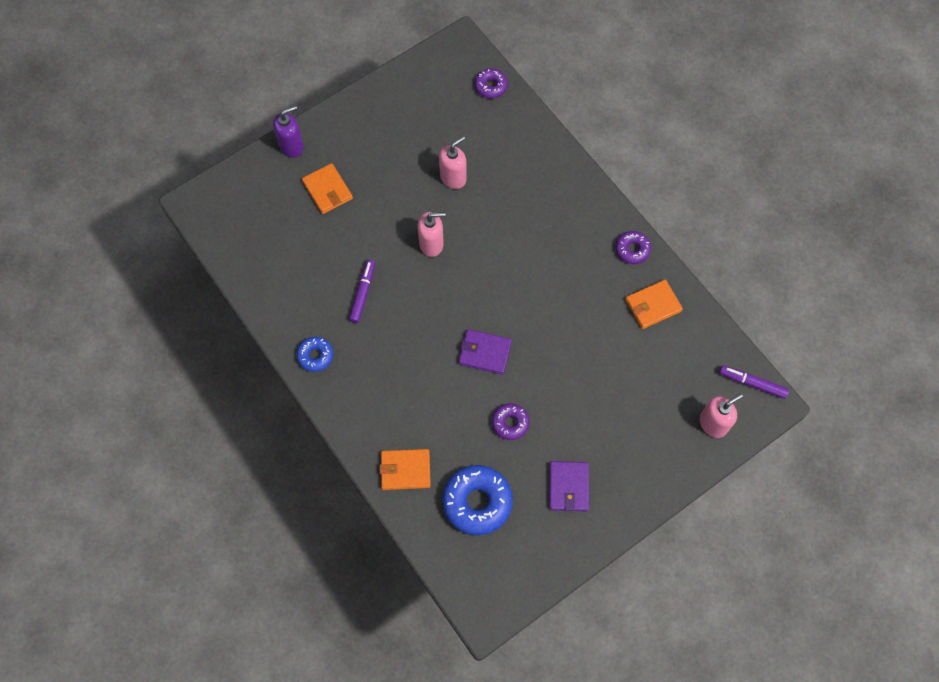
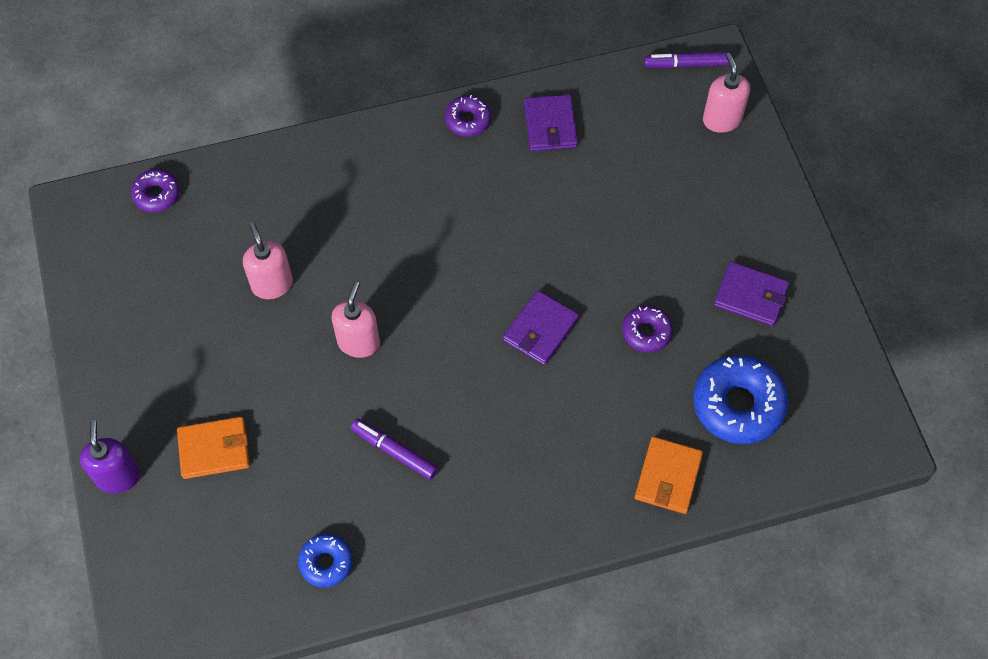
camera: 70 degrees left, 5 degrees down
(315, 356) = (463, 542): blue donut -> blue donut (326, 562)
(653, 305) = (550, 125): orange wallet -> purple wallet
(752, 383) = (686, 64): purple marker -> purple marker turned 45 degrees clockwise

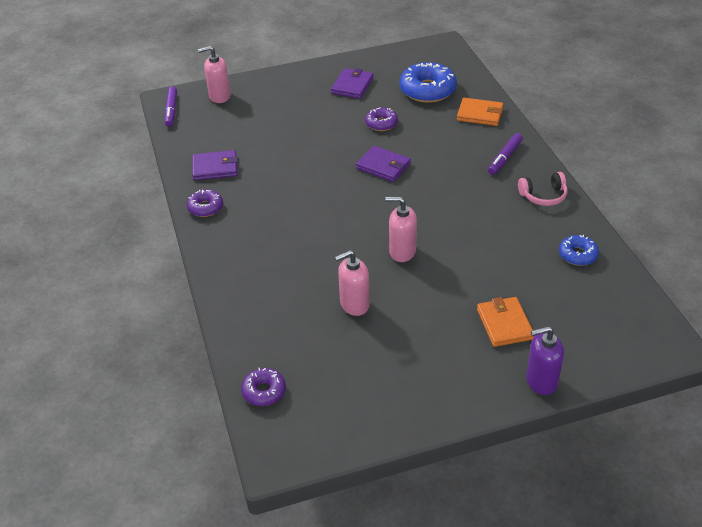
camera: 90 degrees left, 20 degrees down
(394, 451) = (486, 228): purple marker -> purple marker (504, 158)
(456, 539) = (543, 196): none -> pink headphones

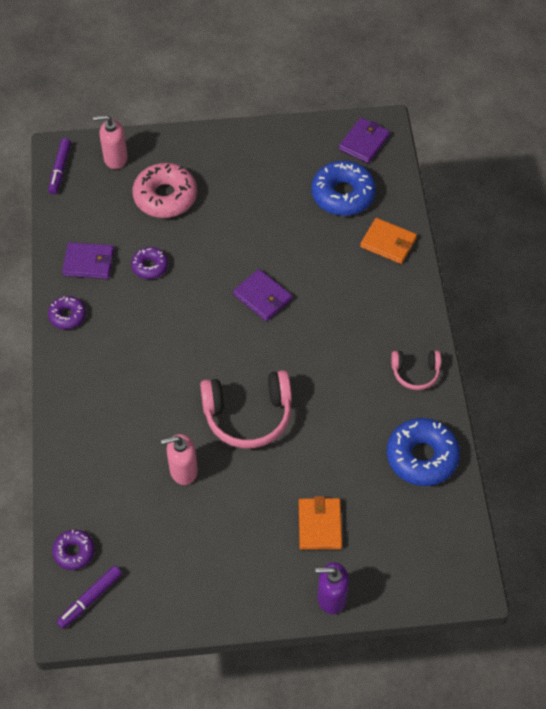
camera: 10 degrees right, 15 degrees up
(272, 114) = (165, 197): none -> pink donut
(352, 86) = (262, 171): purple wallet -> purple wallet (364, 142)
(381, 123) = (278, 235): purple donut -> purple donut (150, 266)
(402, 252) = (248, 415): pink soap dispenser -> pink headphones
(504, 158) = (393, 312): purple marker -> purple marker (90, 599)
(577, 255) = (422, 457): blue donut -> blue donut, size x1.81

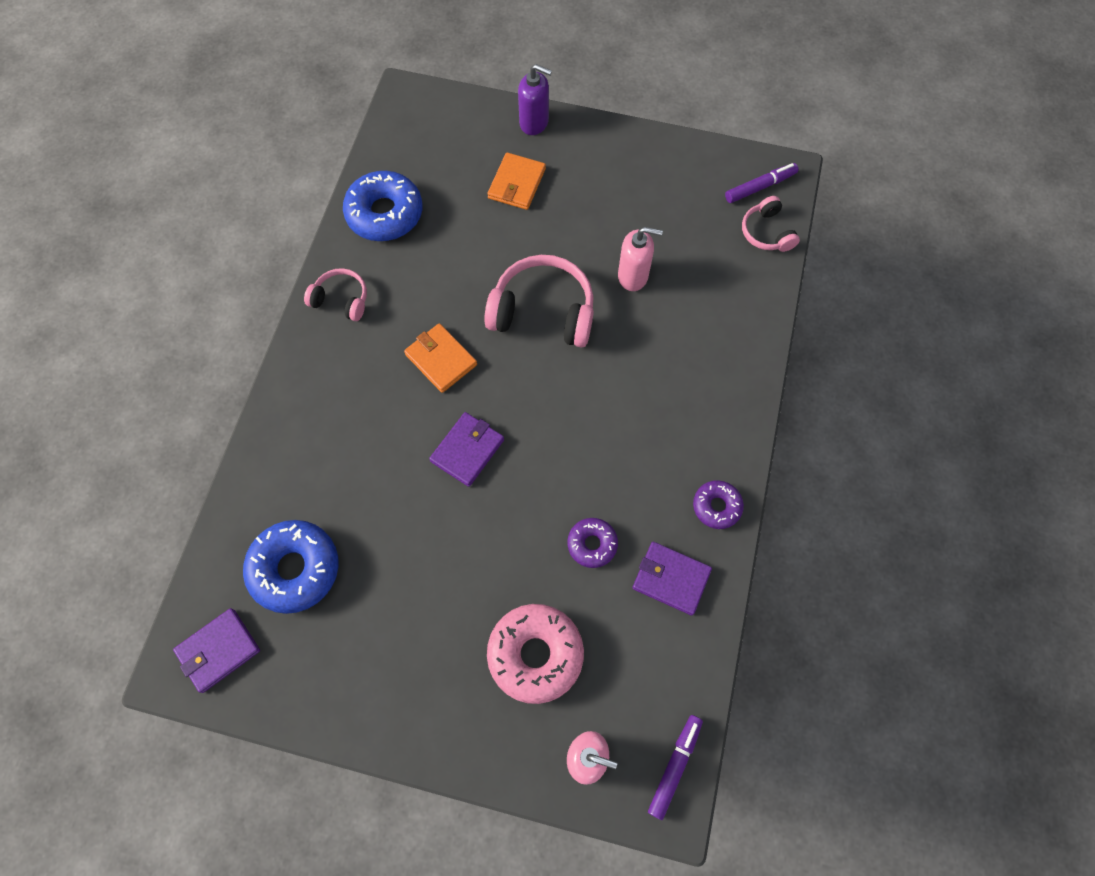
camera: 160 degrees left, 10 degrees up
(74, 552) = (766, 232): purple donut -> pink headphones
(262, 297) = (467, 450): purple wallet -> purple wallet turned 60 degrees clockwise
(388, 243) = (278, 473): orange wallet -> orange wallet (441, 359)

